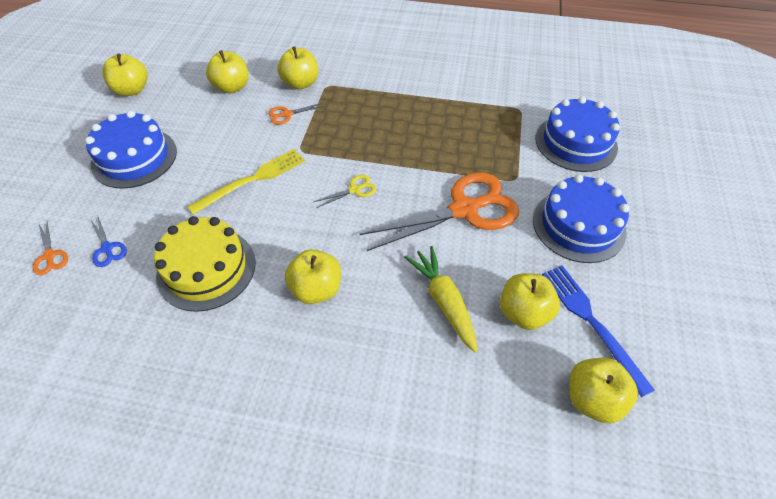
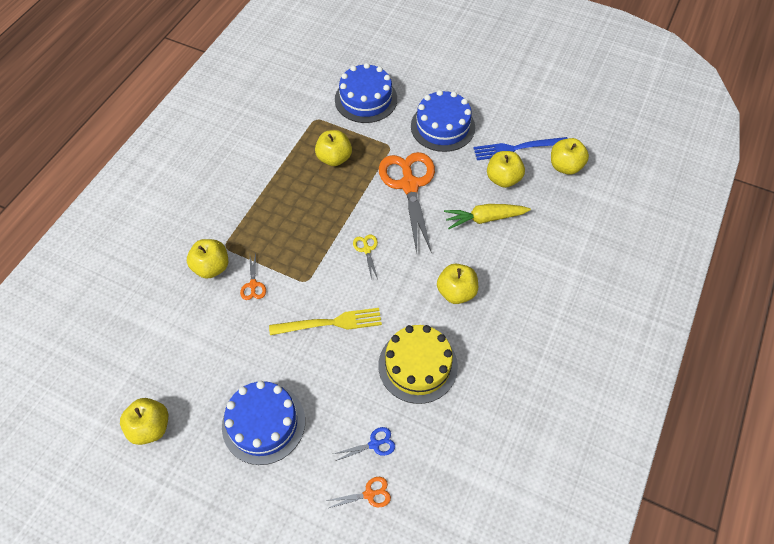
camera: 75 degrees left, 5 degrees up
(232, 87) = (190, 328): yellow apple -> yellow apple (334, 158)
(252, 180) = (330, 323): yellow fork -> yellow fork turned 105 degrees clockwise

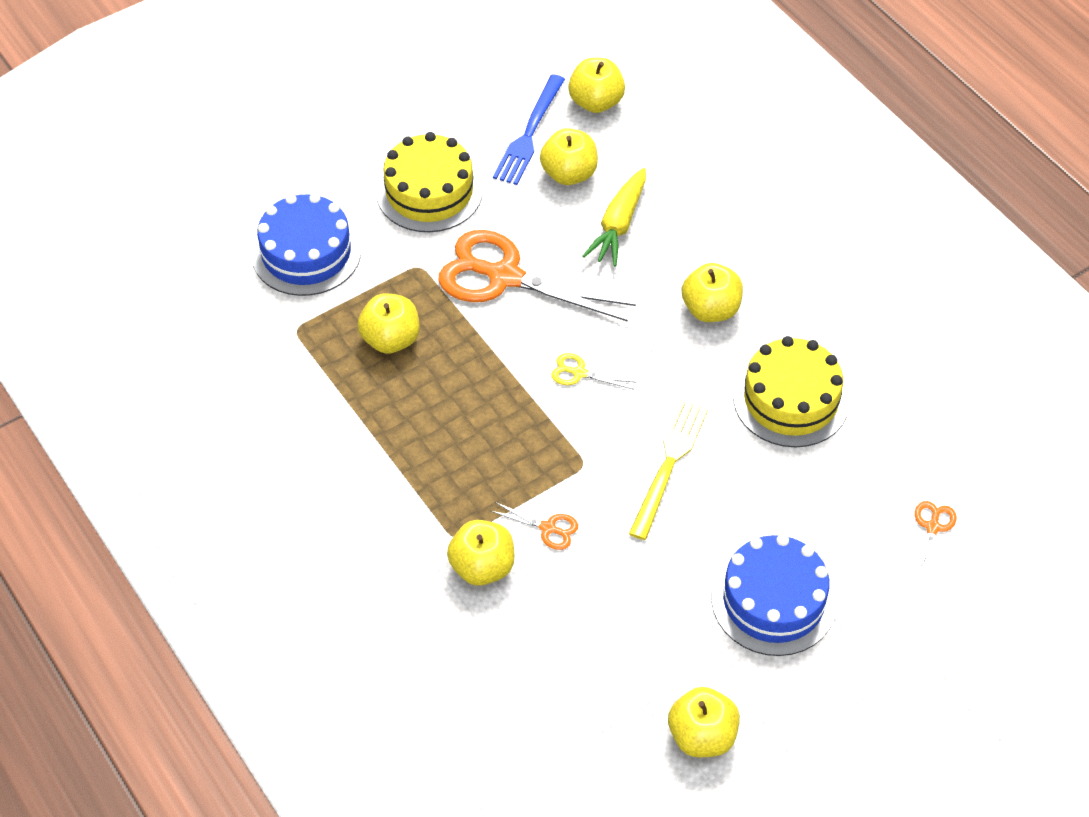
camera: 60 degrees left, 5 degrees down
(374, 444) = (871, 493): blue scissors -> none
(442, 126) = (429, 191): blue cake -> yellow cake

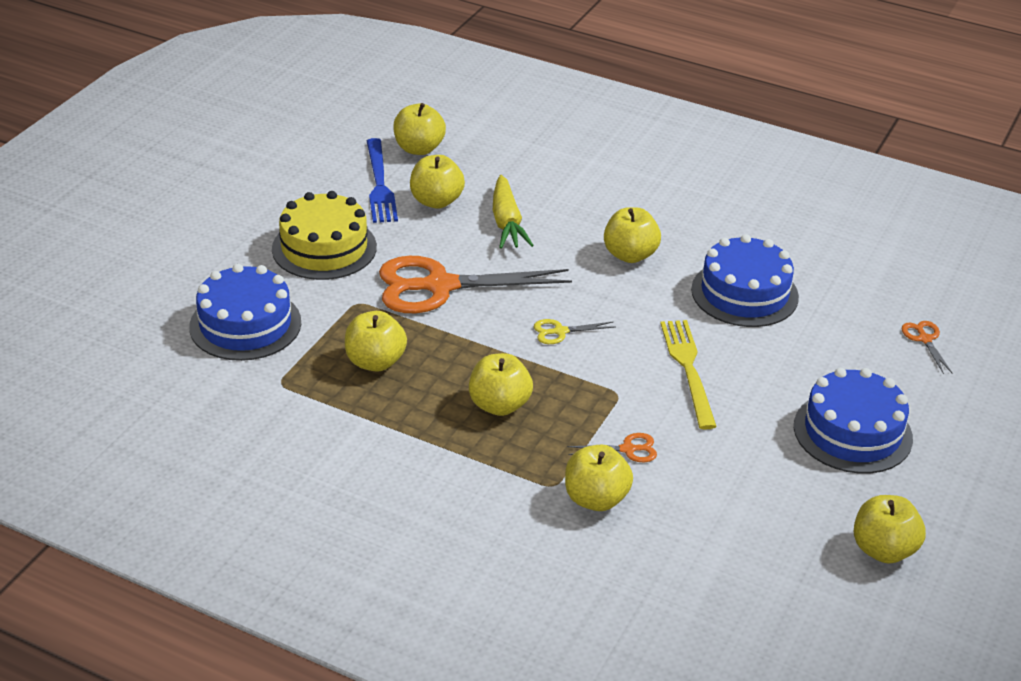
camera: 30 degrees left, 15 degrees down
(467, 432) = (499, 405): none -> yellow apple
(791, 399) = (744, 293): yellow cake -> blue cake

